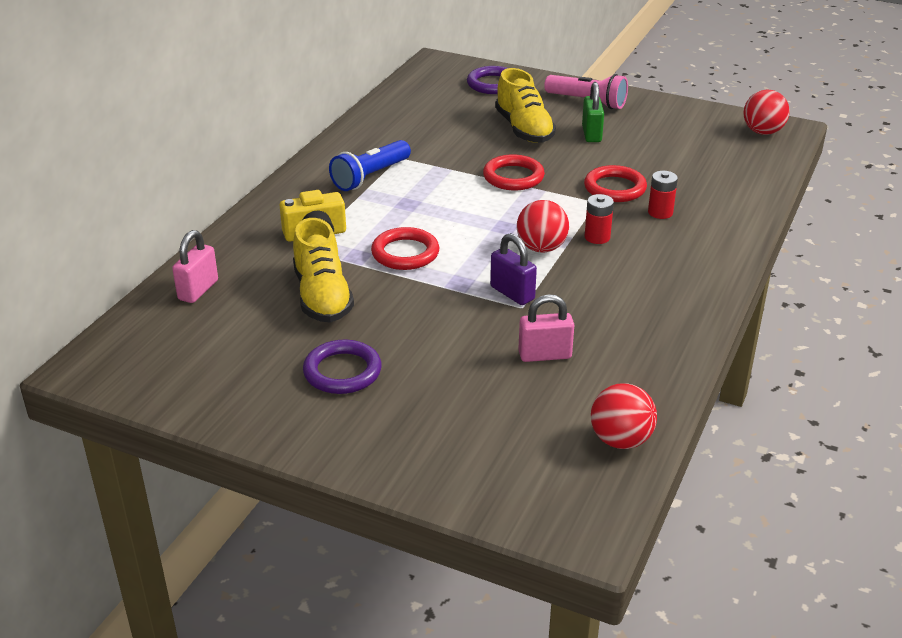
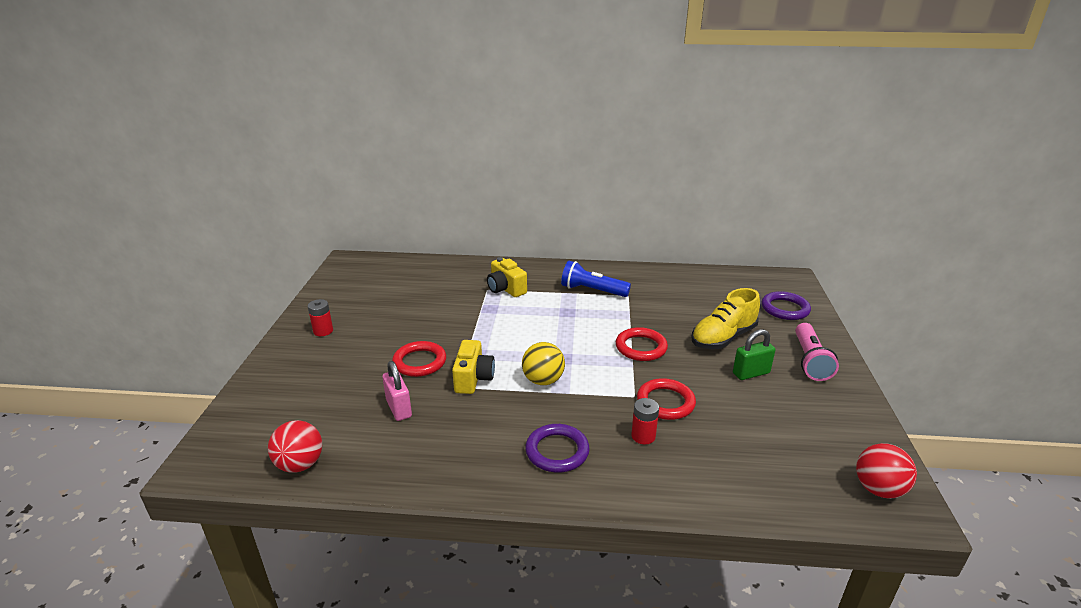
camera: 70 degrees right, 5 degrees down
(198, 290) = (428, 269): pink padlock -> none
(322, 297) = (437, 307): yellow shoe -> none
(342, 371) = (360, 332): purple ring -> purple ring (557, 451)
(405, 253) = (502, 324): red ring -> red ring (419, 362)
(512, 293) = (473, 378): purple padlock -> yellow camera
(541, 248) = (543, 380): red ball -> yellow ball
(597, 237) = (577, 406): red battery -> red battery (323, 331)

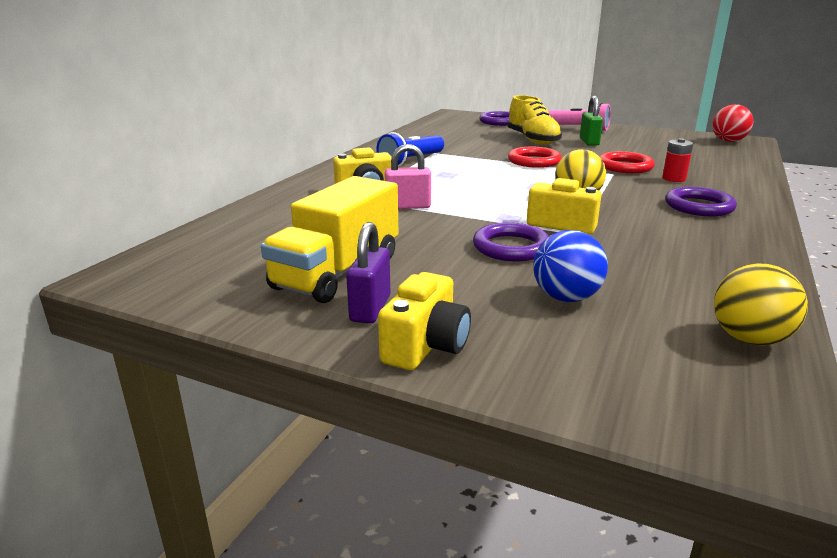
camera: 70 degrees left, 5 degrees down
(286, 354) = (426, 346): none -> yellow camera
(300, 464) = (749, 339): red ball -> yellow ball
(323, 331) = (370, 308): red battery -> purple padlock
(346, 391) = (566, 298): none -> blue ball
(365, 312) = (337, 272): none -> yellow truck
(399, 408) = (617, 267): pink padlock -> pink padlock (408, 206)
(419, 362) = (511, 247): red ring -> purple ring

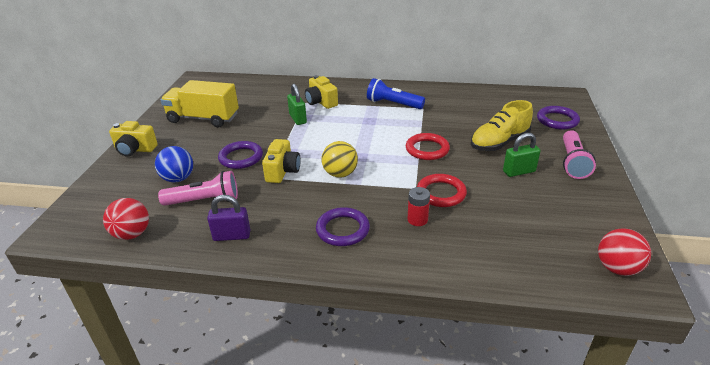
camera: 75 degrees right, 10 degrees up
(370, 308) = (167, 133): purple padlock -> purple padlock (232, 236)
(408, 206) = (298, 119): pink padlock -> green padlock
(639, 277) = (205, 201): none -> pink flashlight
(749, 339) = (132, 234): yellow ball -> red ball

